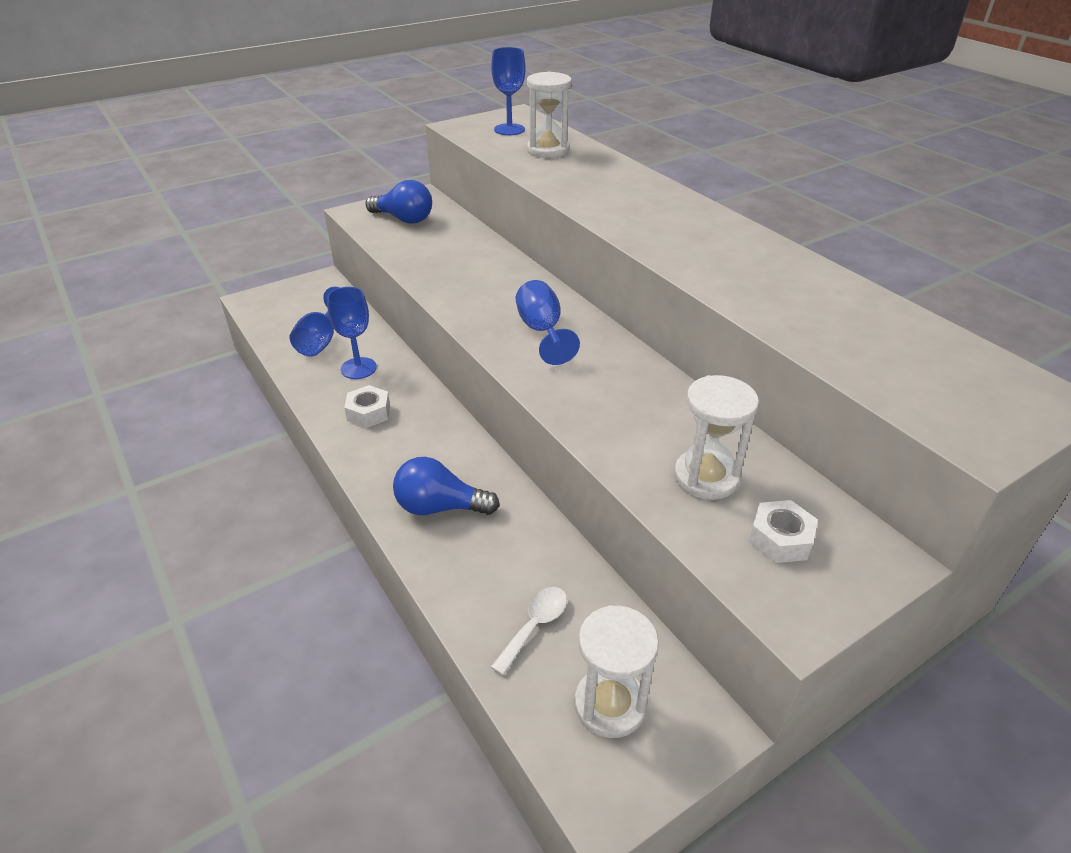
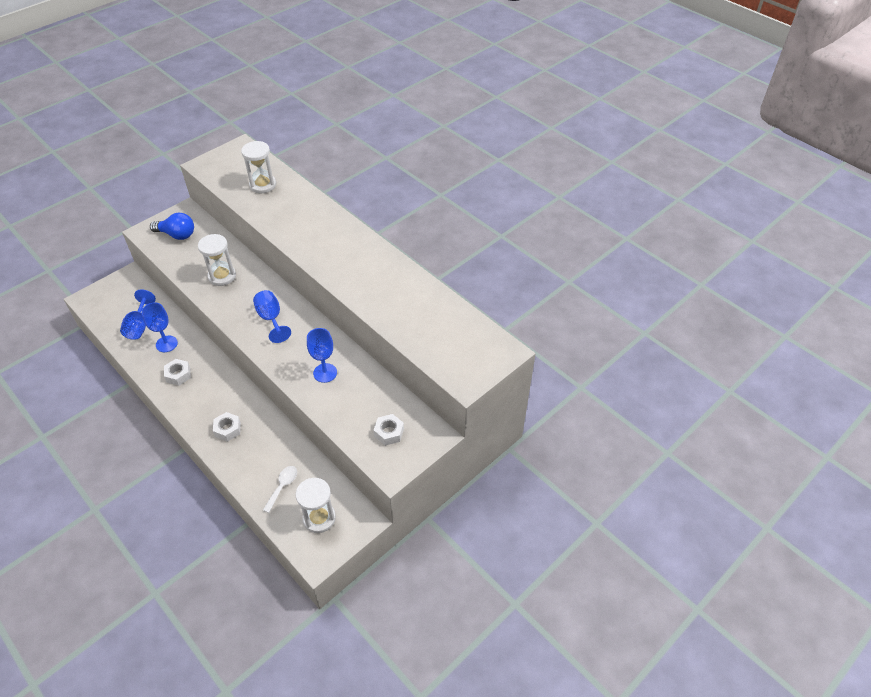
camera: 10 degrees left, 10 degrees up
(440, 507) = (228, 429): blue light bulb -> white nut
(509, 129) = (236, 165): blue goblet -> blue goblet (325, 373)
(706, 477) = (357, 403): white hourglass -> white hourglass (222, 276)

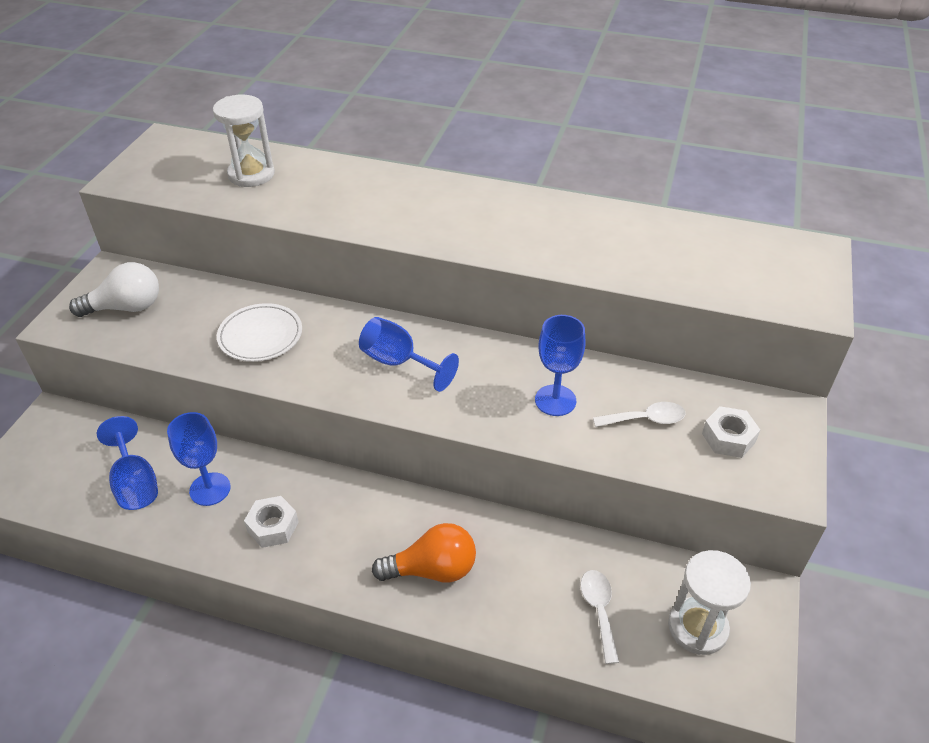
camera: 30 degrees left, 5 degrees down
(177, 235) = (126, 307): blue light bulb -> white light bulb
(222, 276) = (260, 336): white hourglass -> white plate
(228, 429) = (432, 569): white nut -> orange light bulb
(358, 403) = (645, 419): none -> white spoon

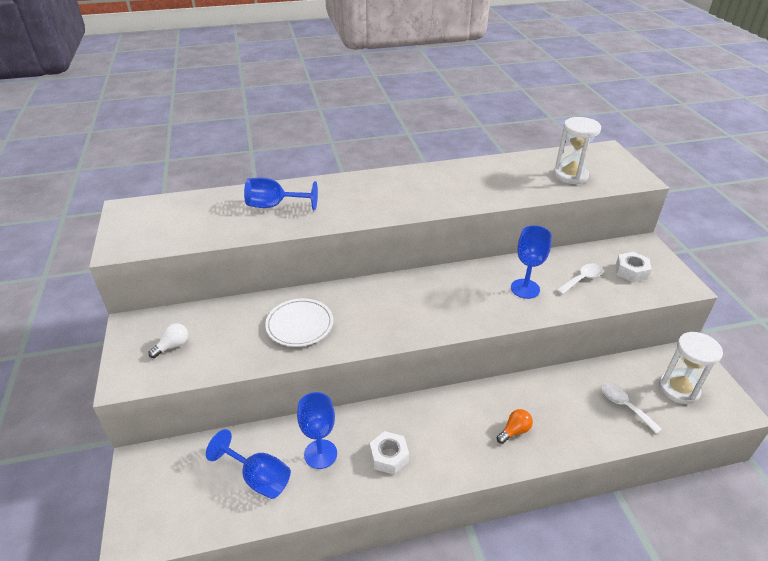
camera: 30 degrees left, 5 degrees down
(126, 307) = (173, 346): white light bulb -> white light bulb, size x0.56
(251, 174) = (224, 212): white hourglass -> white hourglass (570, 175)
(399, 362) = (411, 304): blue goblet -> blue goblet (274, 206)
(432, 569) = (514, 431): orange light bulb -> orange light bulb, size x0.56

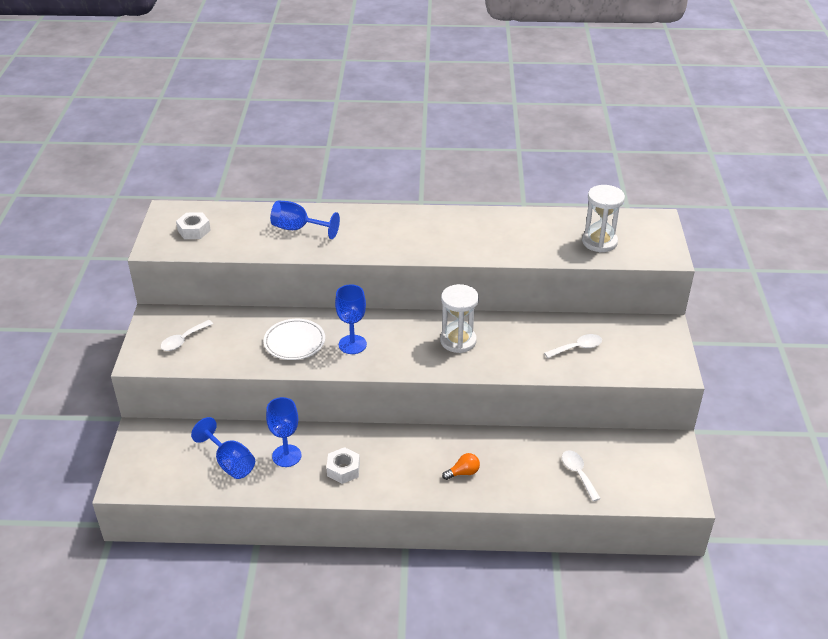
camera: 15 degrees right, 0 degrees up
(173, 346) = (183, 340): white light bulb -> white spoon
(525, 289) = (515, 347): blue goblet -> blue goblet (352, 344)
(631, 271) = (632, 349): white nut -> white nut (194, 230)
(679, 389) = (641, 470): white hourglass -> white hourglass (458, 341)

